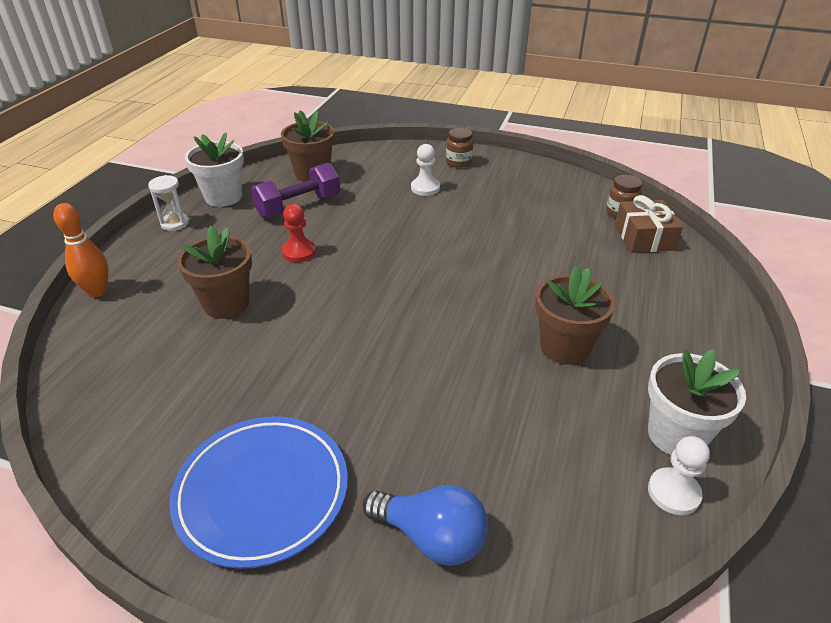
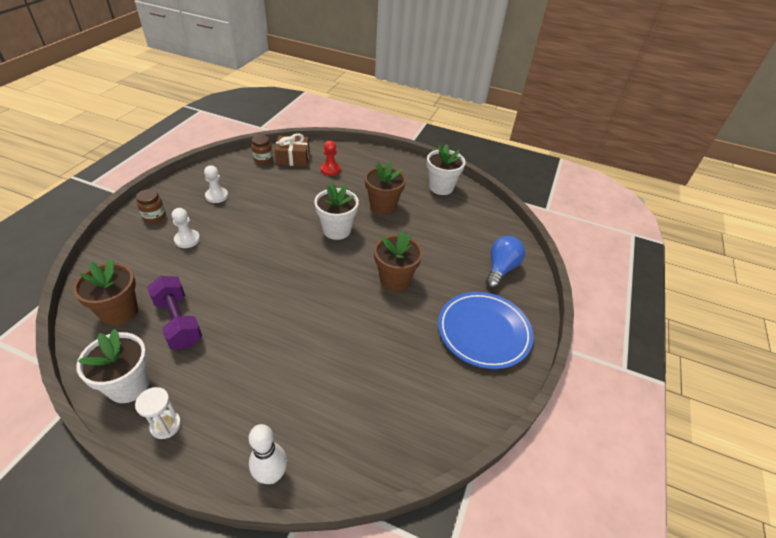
camera: 90 degrees left, 5 degrees up
(97, 291) = (271, 475): orange bowling pin -> white bowling pin
(226, 304) = (313, 365): brown flower pot -> brown flower pot (395, 280)
(299, 252) = (254, 320): red pawn -> red pawn (330, 169)
(481, 299) = (337, 230): none -> white flower pot
(673, 492) = (471, 196): white pawn -> white pawn (217, 196)

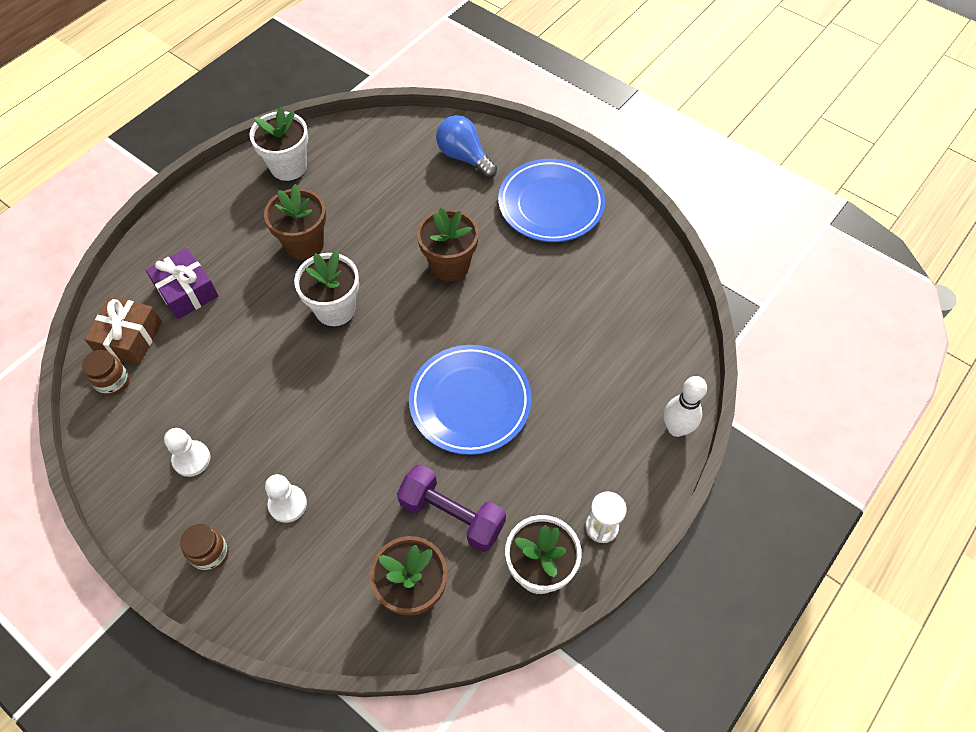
camera: 70 degrees left, 15 degrees up
(178, 322) = (452, 515): purple dumbbell -> purple dumbbell turned 45 degrees clockwise
(275, 314) = (470, 402): none -> blue plate
(330, 169) = (186, 291): red pawn -> purple gift

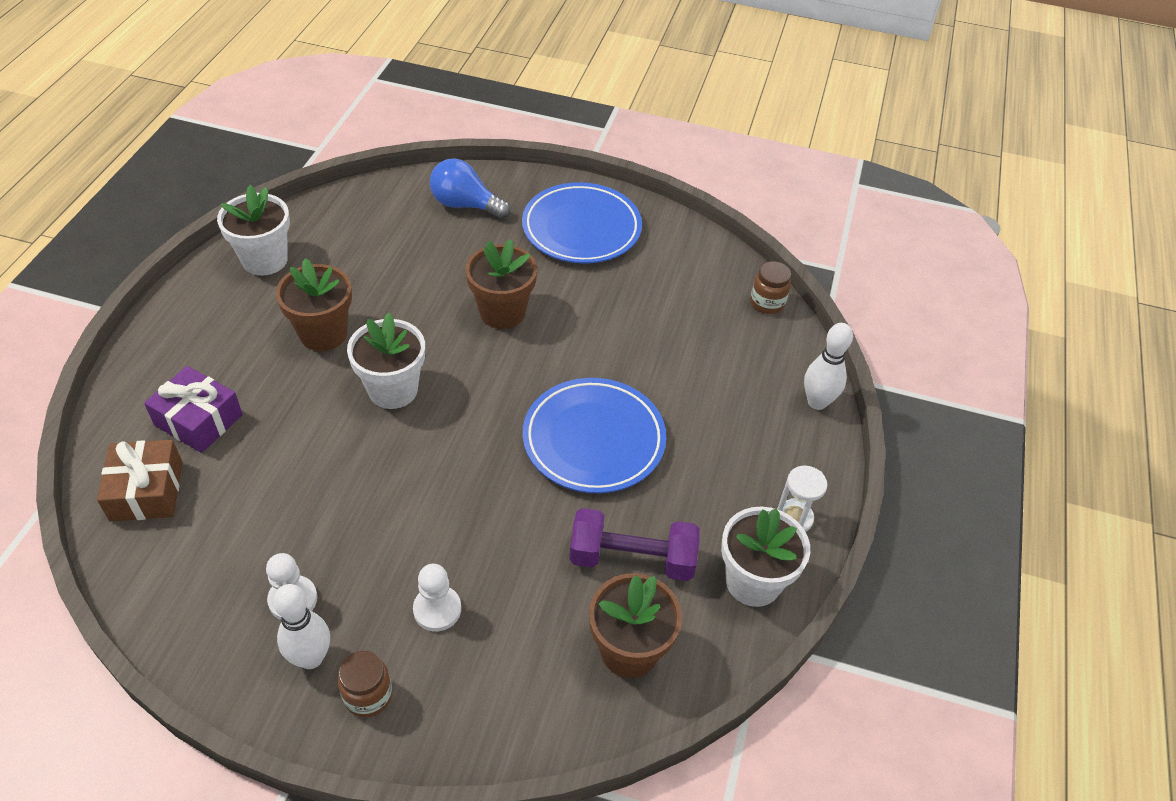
camera: 25 degrees left, 10 degrees down
(113, 382) = (148, 546): brown jar -> brown jar (767, 303)
(185, 509) = (311, 658): none -> white bowling pin

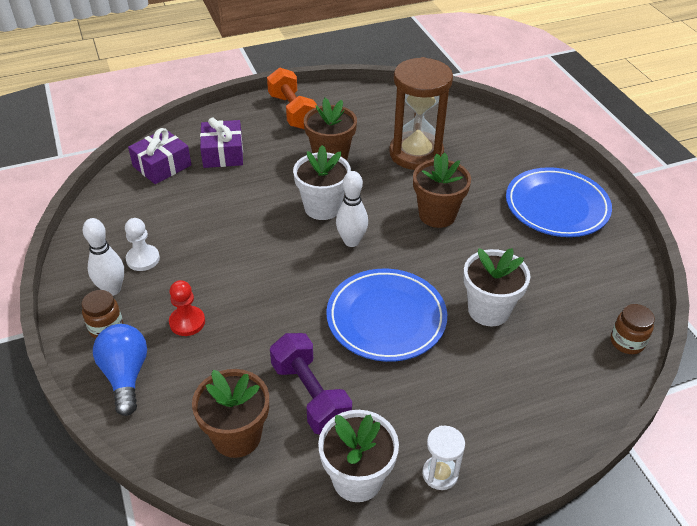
camera: 55 degrees right, 5 degrees down
(146, 491) = (162, 166): brown gift -> purple gift
(205, 315) = (292, 111): none -> orange dumbbell
(265, 260) = (355, 105): white flower pot -> white flower pot (488, 310)
(400, 267) = (416, 154): none -> brown hourglass
(437, 609) = (187, 322): white pawn -> red pawn
(465, 205) = (501, 147): blue light bulb -> blue light bulb (126, 375)
(817, 402) = (569, 428): white bowling pin -> white bowling pin (351, 241)

